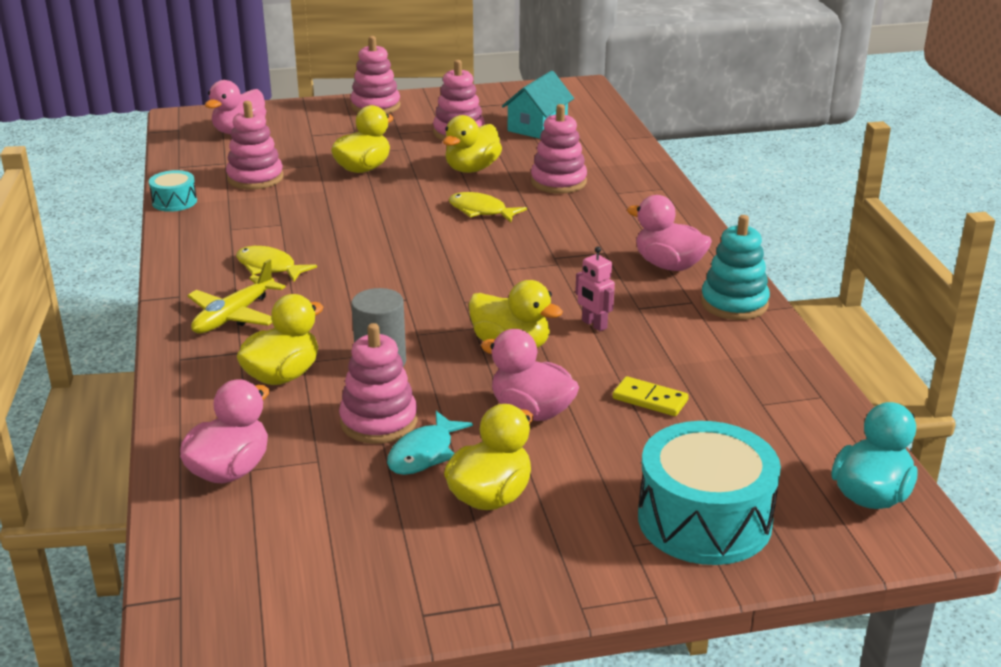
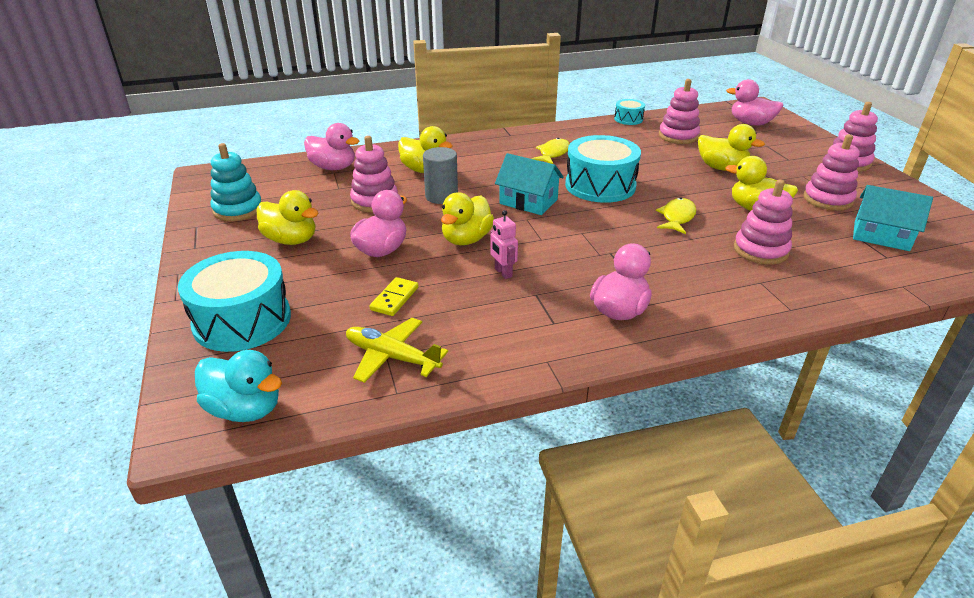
camera: 85 degrees right, 5 degrees up
(233, 316) = (490, 151): yellow plane -> yellow plane (392, 357)
(385, 245) = (600, 185): none -> turquoise drum
(416, 296) = (528, 202): none -> turquoise house
(424, 453) = (339, 217): turquoise fish -> none
(594, 324) = (503, 273): pink robot -> pink robot turned 75 degrees counterclockwise
(734, 303) = (557, 348): turquoise stacking toy -> turquoise stacking toy (238, 209)

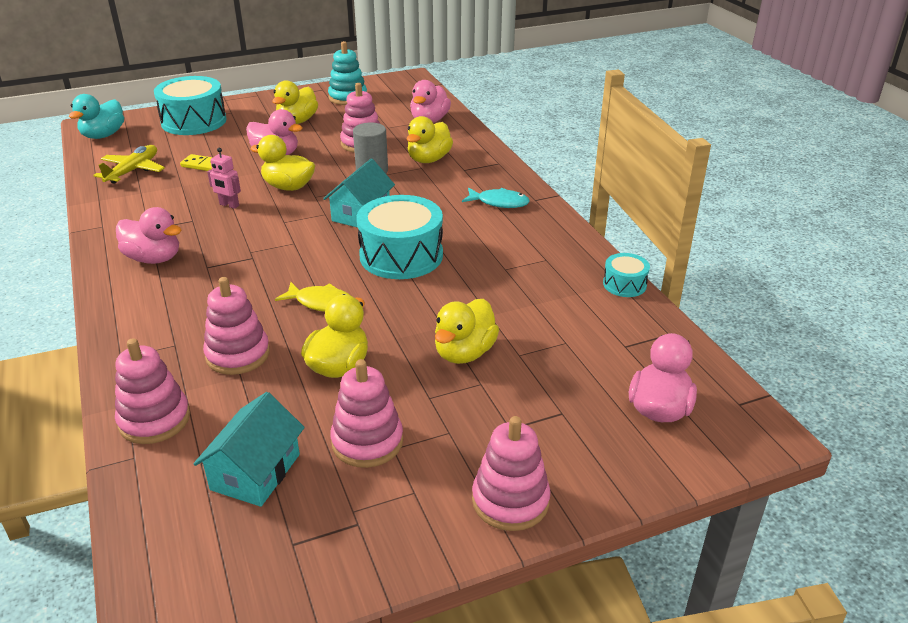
camera: 85 degrees right, 0 degrees up
(503, 273) = (229, 205): pink robot -> pink robot turned 120 degrees counterclockwise
(514, 147) = (499, 202): none -> turquoise fish
(553, 153) = (486, 226): yellow fish -> none
(678, 136) = (572, 324): pink stacking toy -> pink stacking toy (154, 420)

